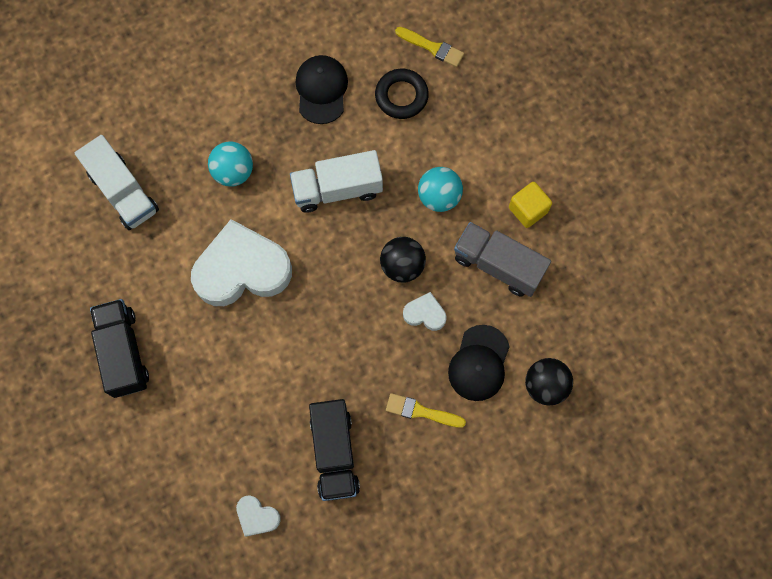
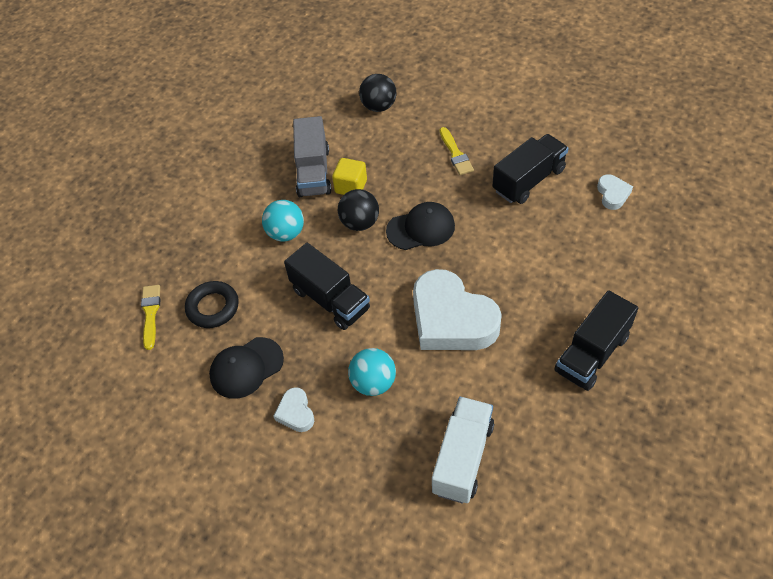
camera: 120 degrees left, 20 degrees down
(337, 189) = (330, 299): white truck -> black truck
(425, 314) = (385, 190): white heart -> white heart (296, 413)
(479, 363) = (394, 144): black cap -> black cap (421, 228)
(528, 210) = (256, 179): yellow cube -> yellow cube (351, 186)

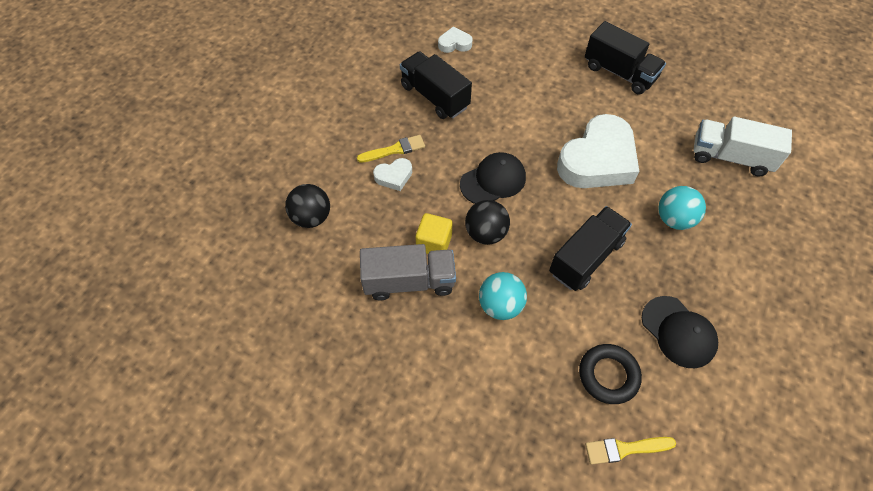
camera: 95 degrees left, 5 degrees up
(296, 413) = (718, 282): white heart -> white heart (394, 176)
(421, 228) = (493, 180): black cap -> black cap turned 75 degrees clockwise

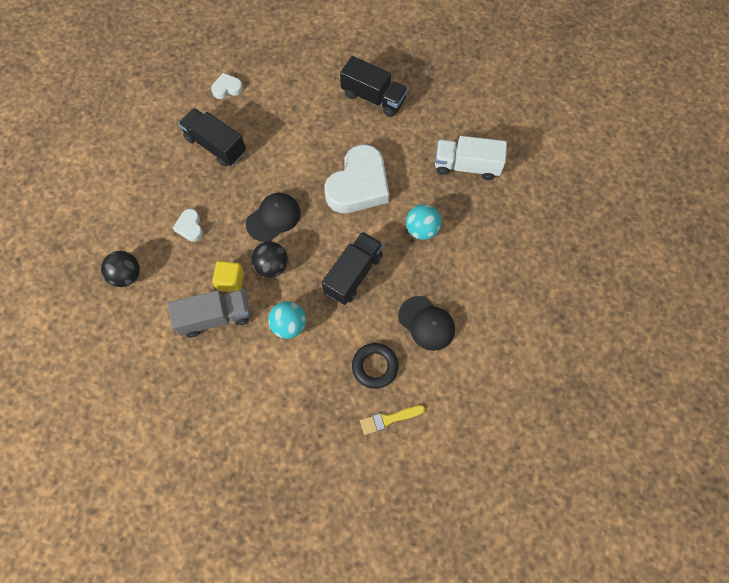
camera: 10 degrees left, 10 degrees up
(394, 150) = (187, 202): yellow brush -> none
(394, 176) = (190, 227): white heart -> white heart turned 105 degrees clockwise

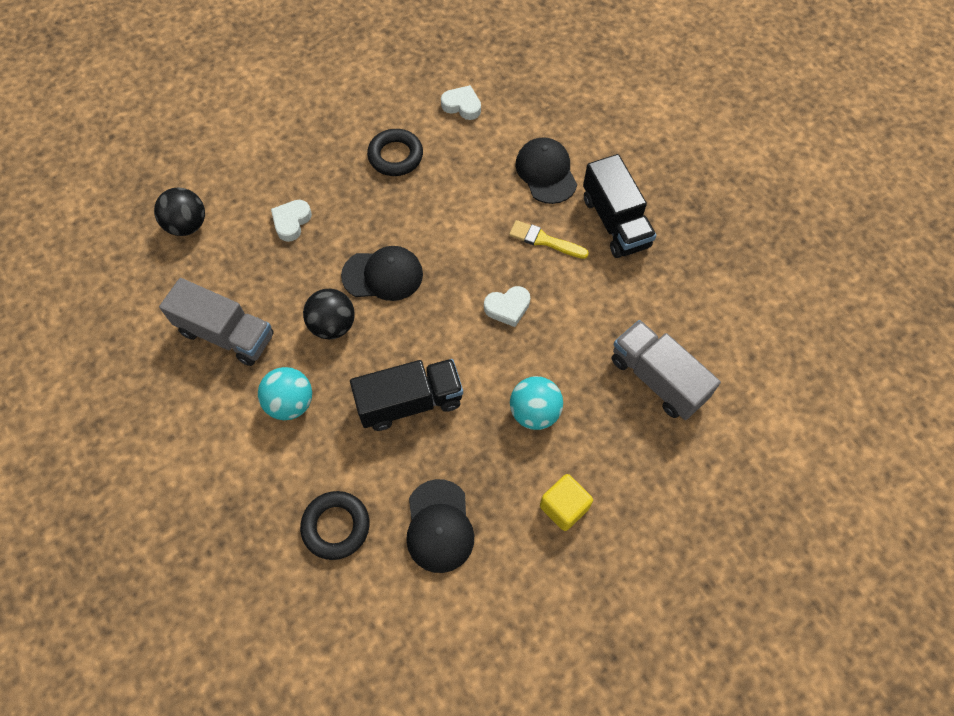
camera: 40 degrees right, 5 degrees down
(215, 145) = (395, 156): black truck -> black ring
(230, 281) = (277, 308): yellow cube -> yellow cube (564, 507)
(311, 95) = (546, 172): none -> black cap
(358, 185) = (507, 308): white heart -> white heart, size x0.44
(389, 419) = (295, 601): yellow brush -> yellow brush (544, 240)
(467, 166) = (657, 379): white truck -> grey truck

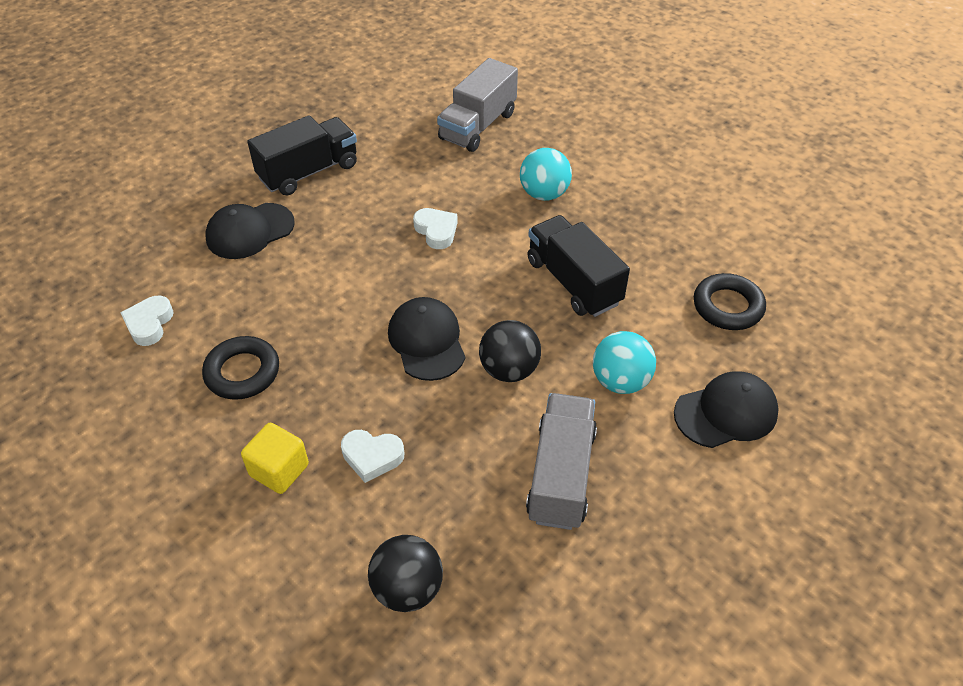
camera: 105 degrees left, 15 degrees down
(439, 526) = (684, 235): black cap -> black cap (726, 412)
(544, 240) = (344, 218): yellow brush -> none
(564, 507) = (624, 163): yellow cube -> yellow cube (279, 470)

